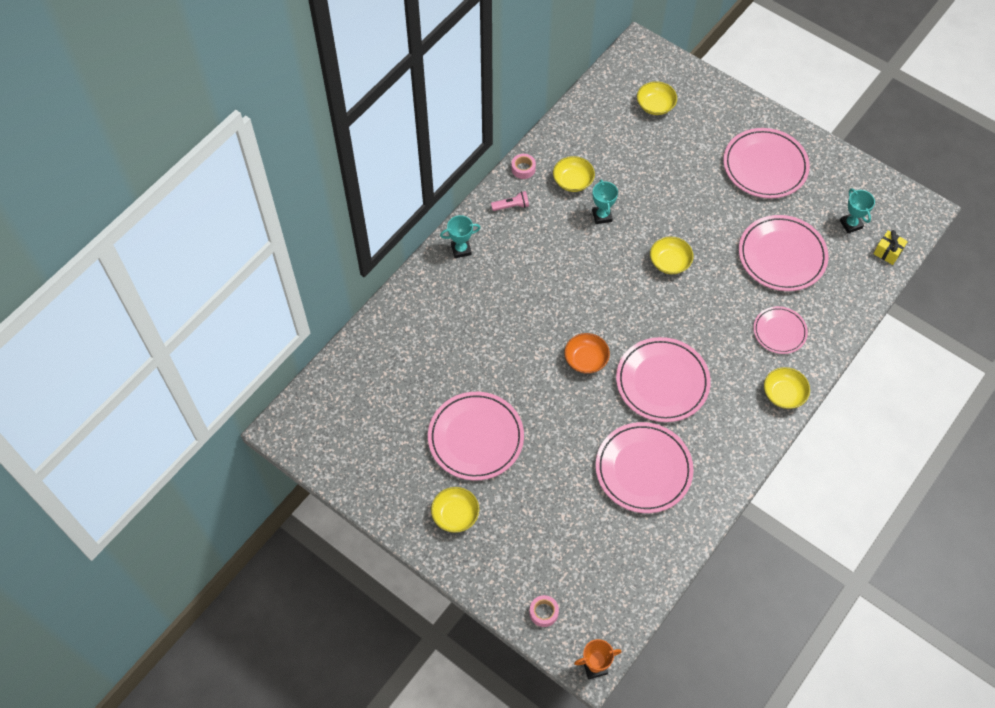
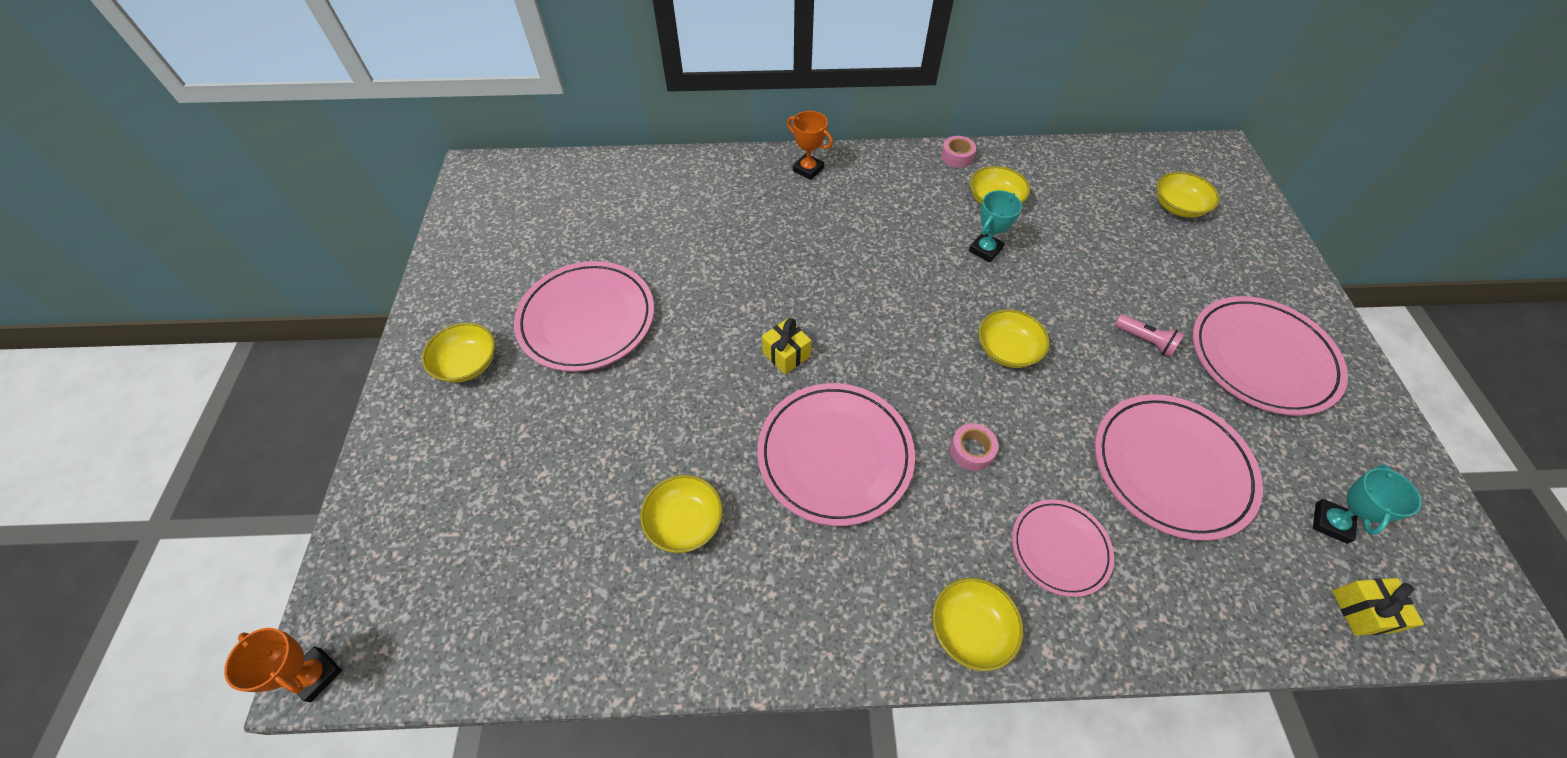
camera: 50 degrees right, 5 degrees down
(461, 249) = (808, 169): turquoise trophy -> orange trophy
(511, 206) = (903, 174): pink flashlight -> pink flashlight (1145, 341)
(543, 612) = (376, 547): pink tape -> pink tape (971, 450)
(586, 359) = (786, 354): orange bowl -> yellow gift
(643, 469) = (684, 522): pink plate -> yellow bowl

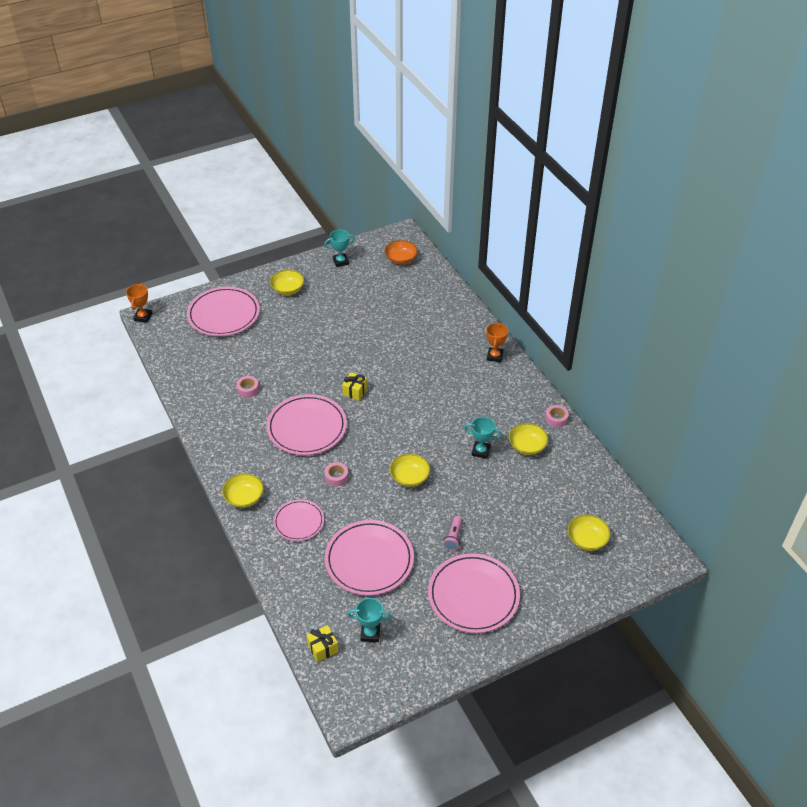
camera: 65 degrees right, 10 degrees down
(466, 265) = (340, 261): none -> turquoise trophy
(529, 192) = (401, 259): none -> orange bowl
(587, 319) = (334, 315): pink plate -> pink plate (224, 314)
(684, 522) = (248, 389): yellow bowl -> pink tape

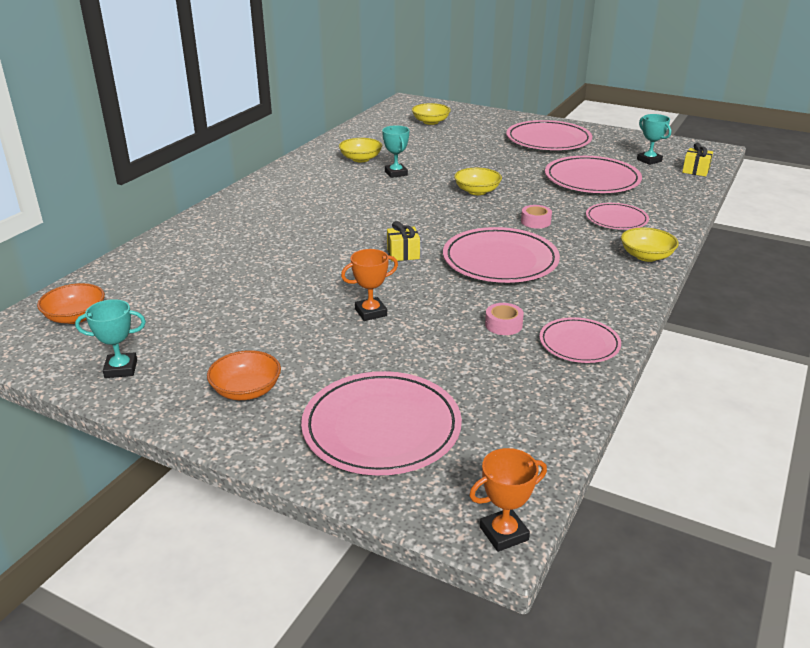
camera: 125 degrees left, 15 degrees down
(205, 405) = (579, 344): none -> pink plate
(288, 289) = (246, 390): yellow bowl -> orange bowl
(340, 261) = (121, 369): turquoise trophy -> turquoise trophy turned 45 degrees counterclockwise
(453, 537) = (509, 159): pink flashlight -> none
(494, 356) = (244, 201): orange trophy -> orange trophy (371, 312)
(556, 419) = (308, 156): pink tape -> none

